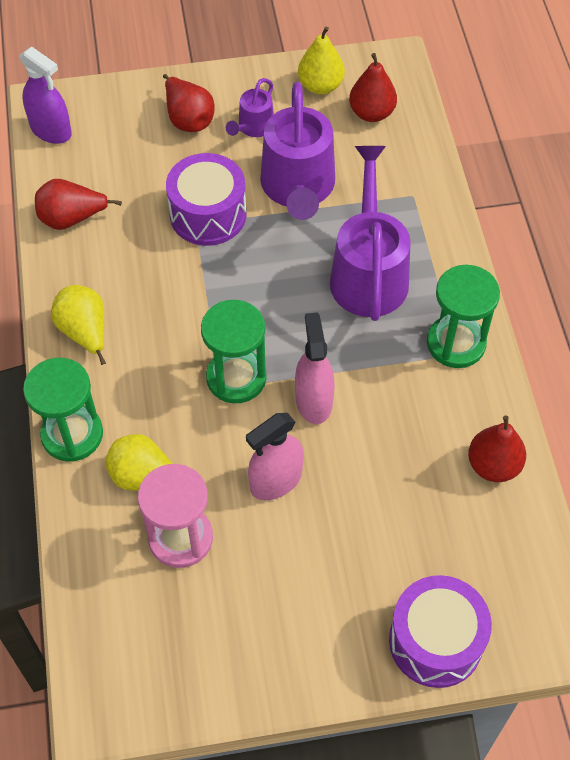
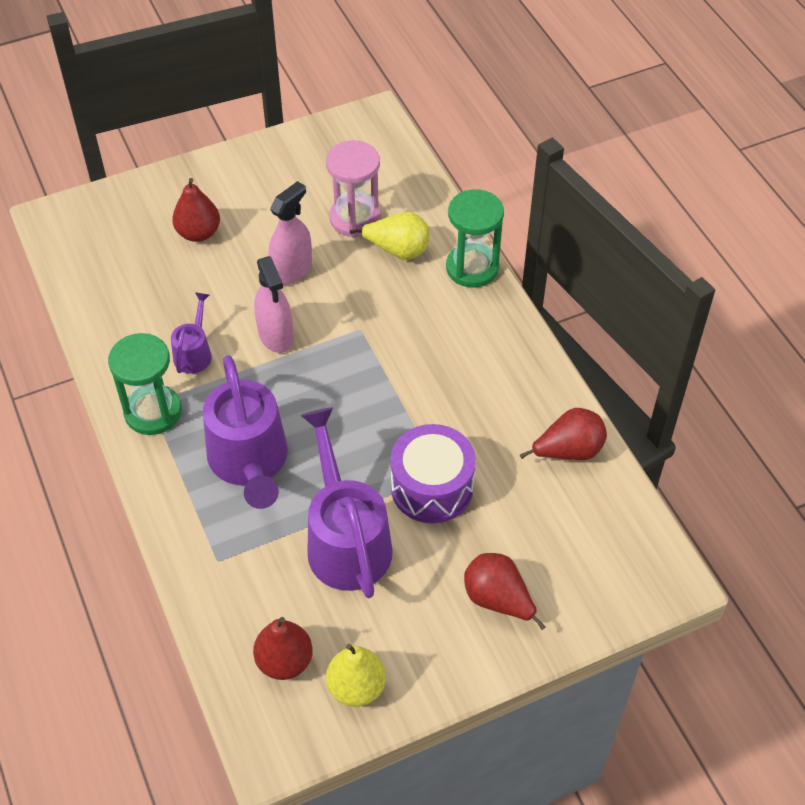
camera: 165 degrees right, 5 degrees down
(51, 130) = (645, 548): purple spray bottle -> none
(85, 332) = (501, 347): yellow pear -> none
(236, 378) = (350, 339): green hourglass -> none
(253, 128) = (419, 606): purple watering can -> purple watering can (194, 352)
(435, 641) = (146, 196): purple drum -> none
(493, 465) = (110, 318): red pear -> red pear (198, 233)

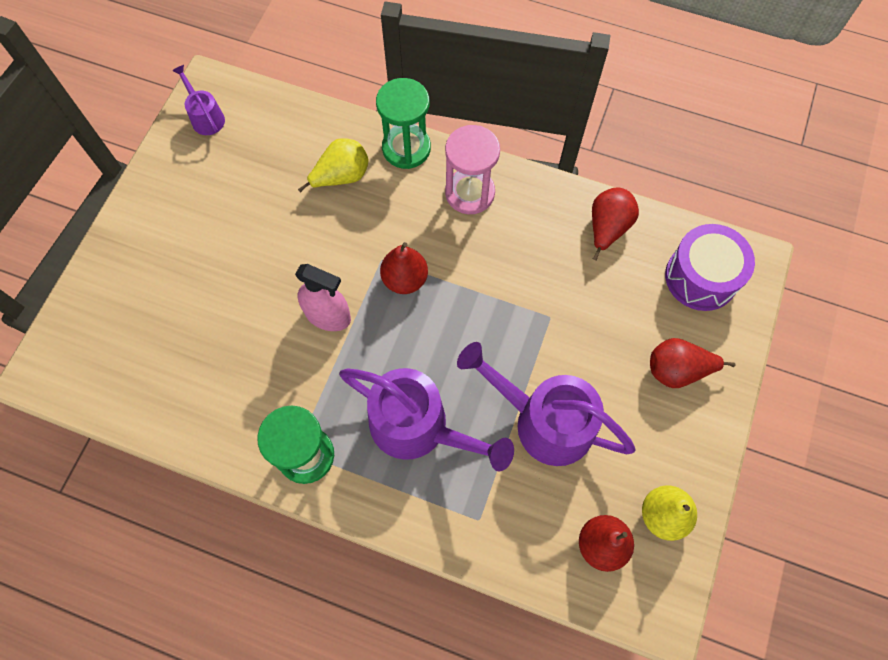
camera: 45 degrees left, 15 degrees up
(194, 352) = (283, 382): purple watering can -> purple watering can (205, 117)
(198, 233) = (177, 285): red pear -> red pear (405, 279)
(292, 270) = (282, 255): pink spray bottle -> none
(355, 218) = (283, 177): pink hourglass -> pink hourglass (469, 193)
(432, 487) = (555, 331): purple drum -> purple drum (701, 277)

